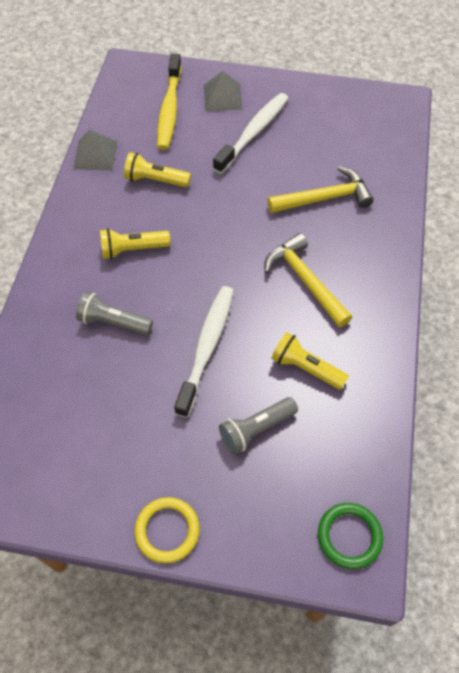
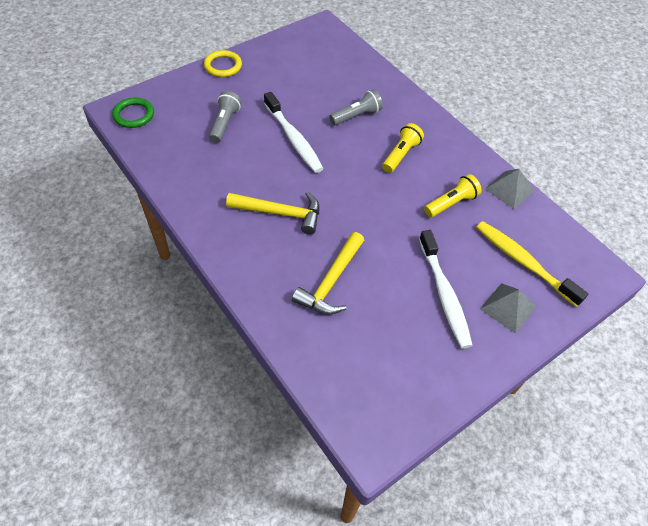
camera: 130 degrees right, 5 degrees down
(306, 368) = (228, 167): yellow flashlight -> none

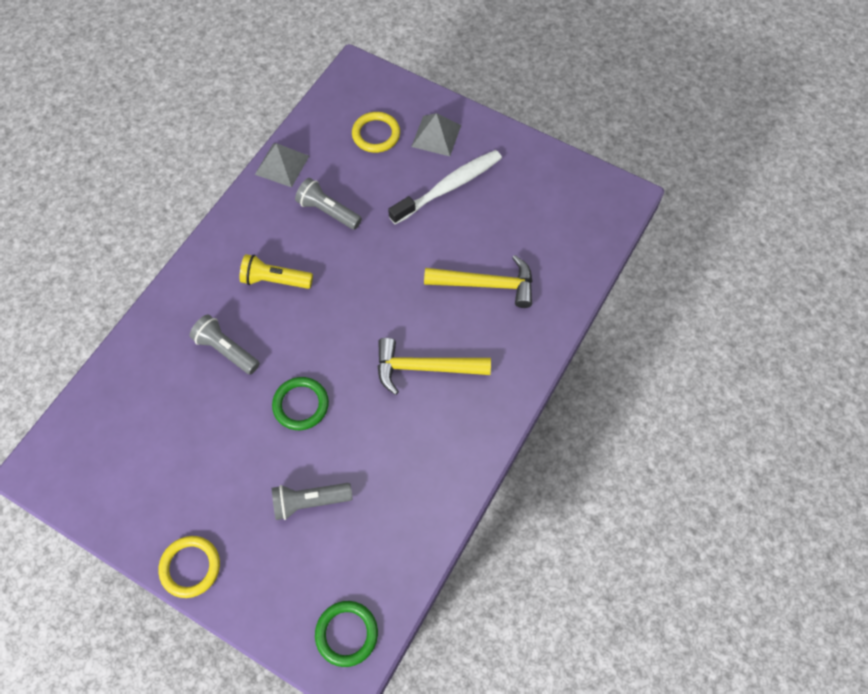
camera: 110 degrees left, 10 degrees up
(280, 213) = (425, 368): yellow hammer -> yellow hammer turned 75 degrees counterclockwise
(294, 139) = (301, 405): white toothbrush -> green ring
(451, 203) = (328, 211): yellow flashlight -> grey flashlight
(523, 262) = (376, 134): yellow toothbrush -> yellow ring

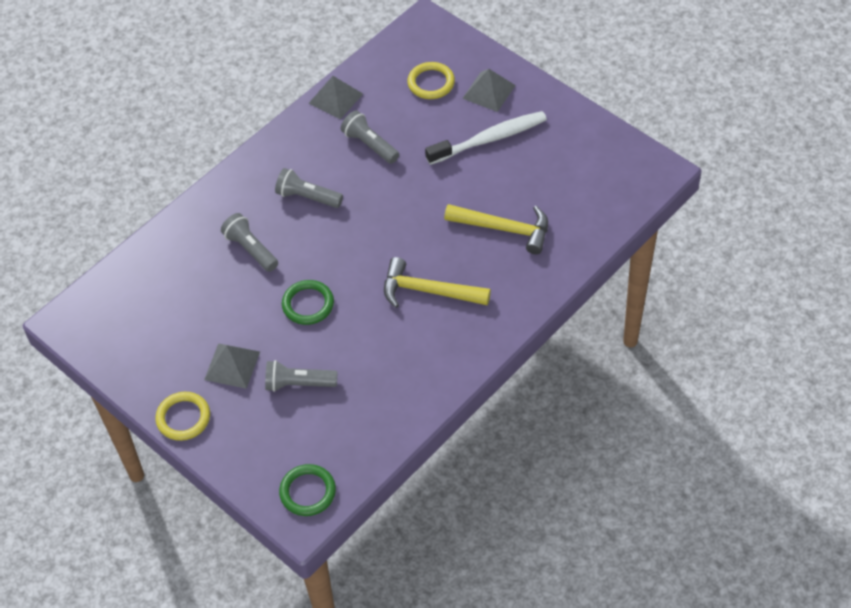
camera: 15 degrees right, 10 degrees down
(232, 492) = (232, 365): none -> grey pyramid
(275, 280) = (307, 197): yellow flashlight -> grey flashlight

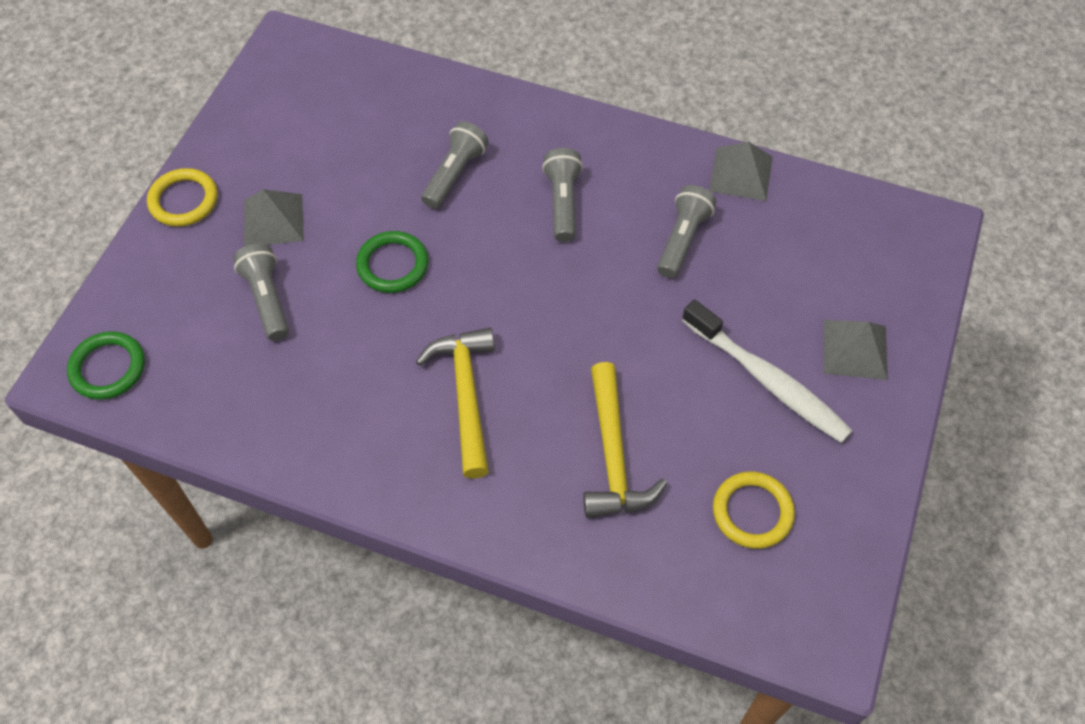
camera: 65 degrees right, 5 degrees up
(431, 83) = (829, 272): yellow ring -> yellow ring (752, 512)

